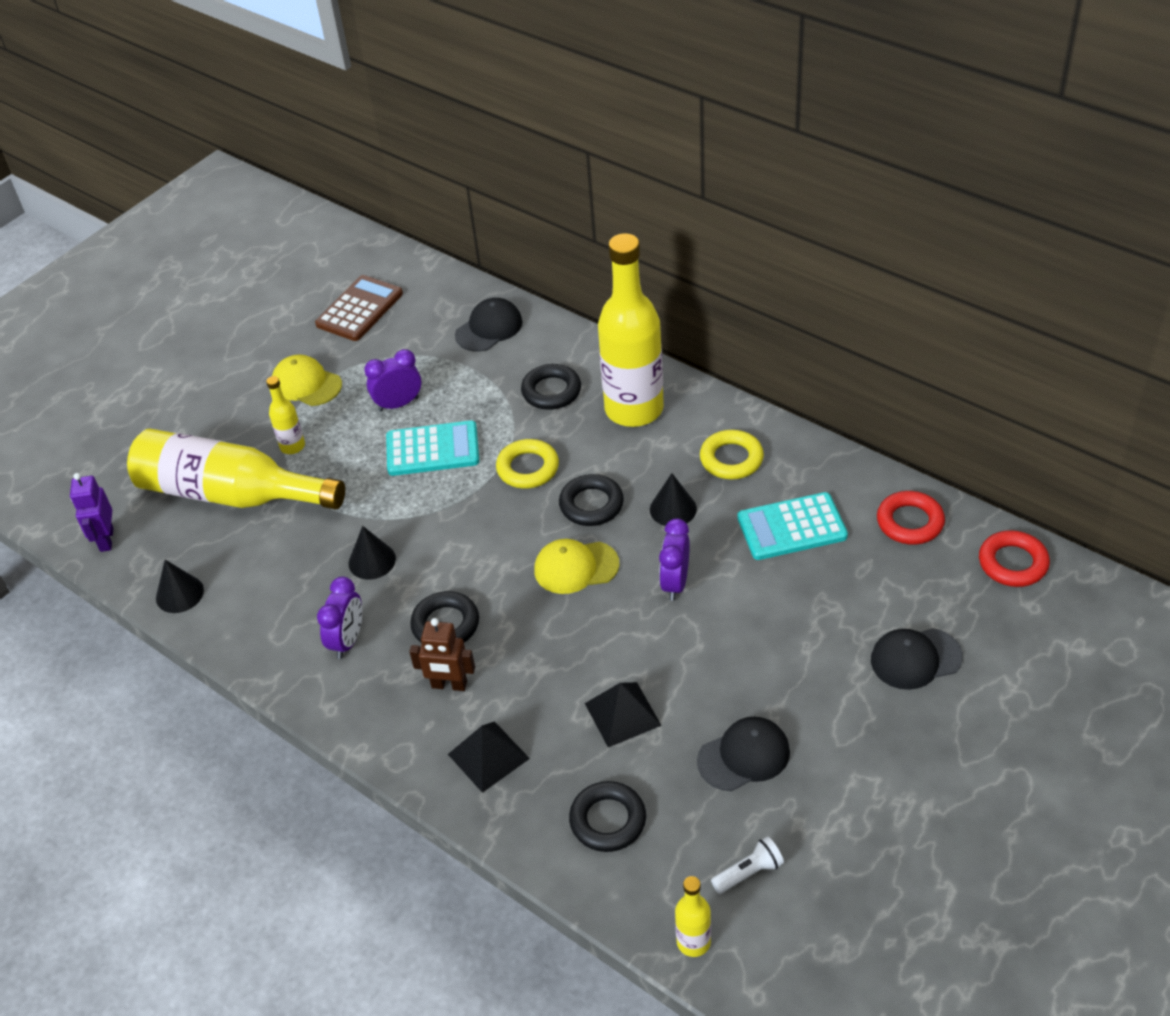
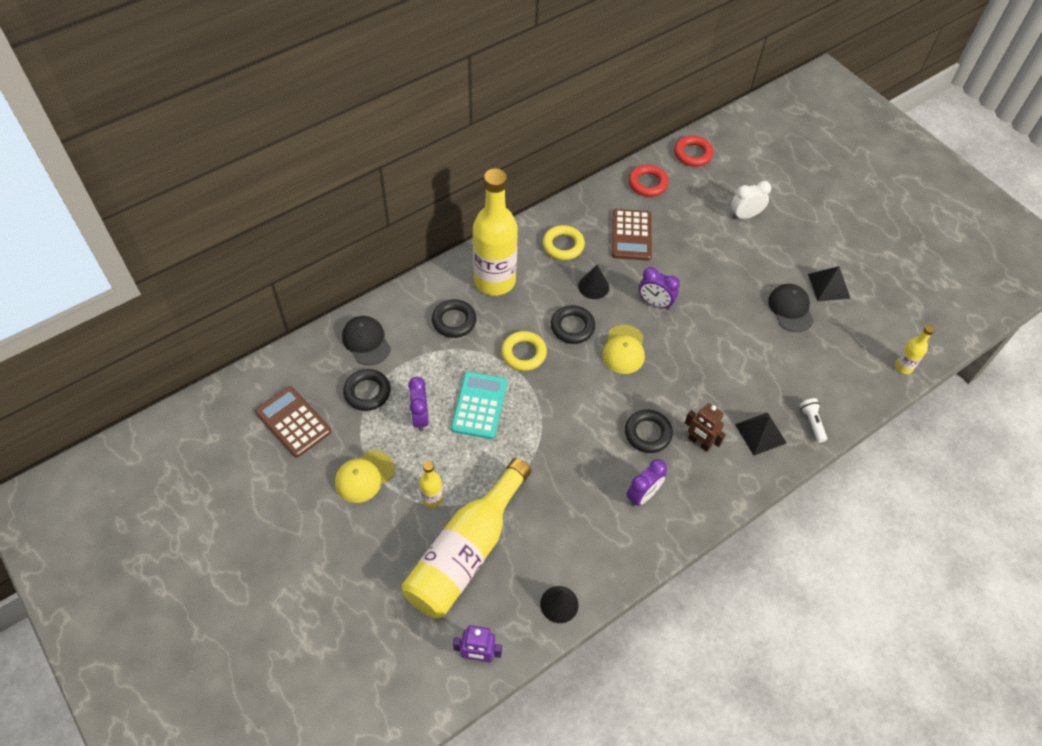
camera: 80 degrees left, 10 degrees up
(348, 640) = (643, 495): purple clock -> purple clock turned 105 degrees clockwise
(372, 561) = (574, 466): black cone -> none
(449, 685) = (699, 442): brown robot -> brown robot turned 105 degrees clockwise
(608, 820) = (820, 384): black ring -> black ring (367, 392)
(622, 714) = (747, 357): black pyramid -> black pyramid (829, 286)
(749, 872) = (865, 330): white flashlight -> white flashlight (812, 422)
(791, 527) = (631, 235): turquoise calculator -> brown calculator
(915, 658) = (745, 215): black cap -> white clock

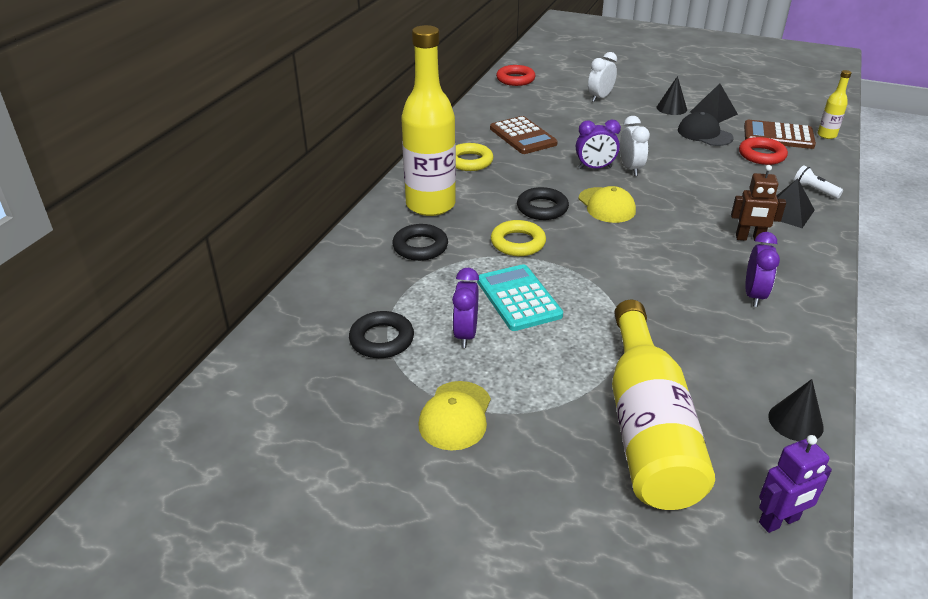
camera: 30 degrees left, 20 degrees down
(293, 422) = (313, 405): brown calculator -> brown calculator (778, 136)
(366, 341) = (337, 299): black cap -> none
(420, 417) = (465, 334): purple clock -> purple clock turned 45 degrees clockwise
(432, 498) = (556, 397): yellow bottle -> none
(593, 286) = (529, 176): black cone -> black cone (671, 108)
(647, 183) = (499, 104): red ring -> red ring (761, 155)
(648, 433) = (700, 251): black ring -> none
(683, 319) = (630, 169): none -> white clock

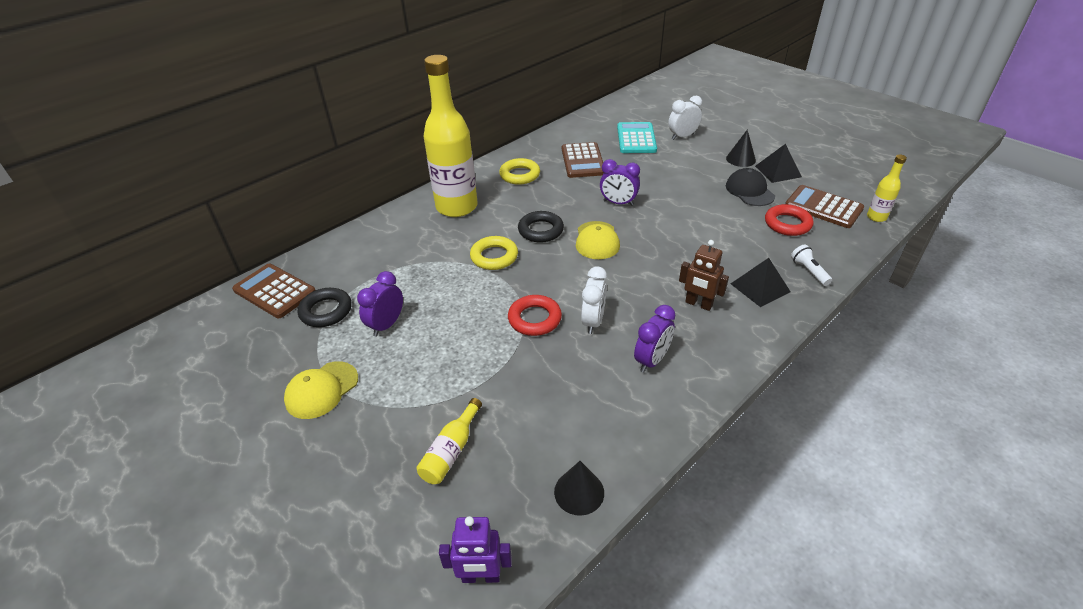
camera: 25 degrees right, 5 degrees up
(297, 336) = (275, 291): none -> brown calculator
(420, 247) = (418, 241): black ring -> none
(515, 79) = (623, 106): red ring -> red ring (534, 319)
(518, 298) = (452, 305): turquoise calculator -> turquoise calculator (636, 139)
(630, 169) = (649, 210): white clock -> white clock (593, 321)
(647, 427) = (451, 451): yellow bottle -> yellow bottle, size x0.43

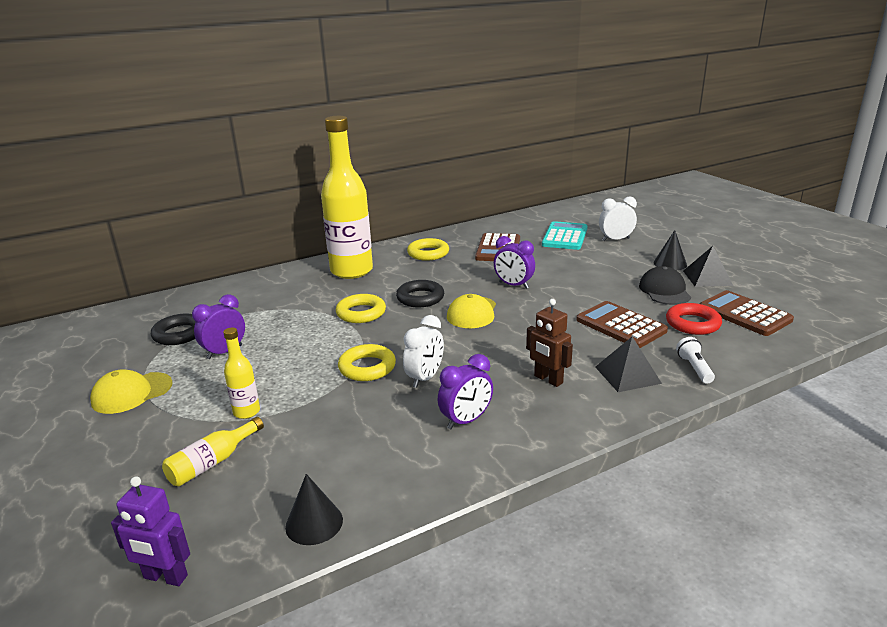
camera: 15 degrees right, 15 degrees down
(275, 291) = (147, 313): brown calculator -> brown calculator (621, 325)
(534, 319) = (367, 367): red ring -> yellow ring
(876, 217) = (806, 330): yellow bottle -> yellow bottle (246, 412)

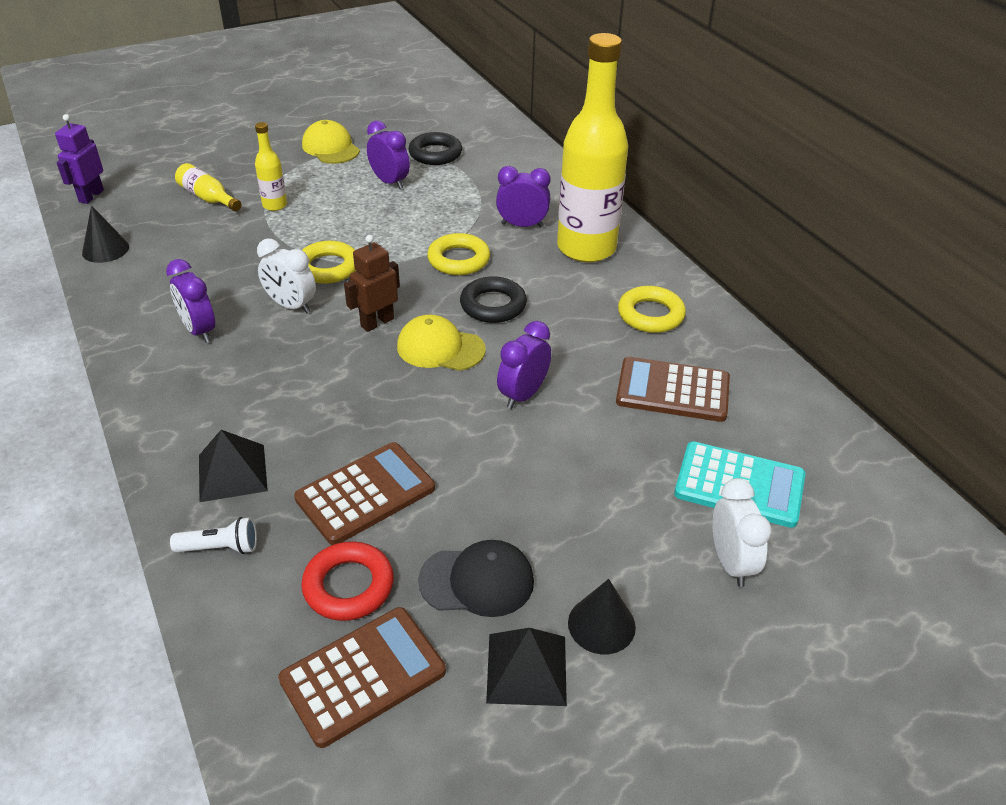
camera: 90 degrees right, 15 degrees up
(316, 292) = (522, 225): none -> purple clock
(548, 379) = (250, 398): brown robot -> brown robot (377, 322)

